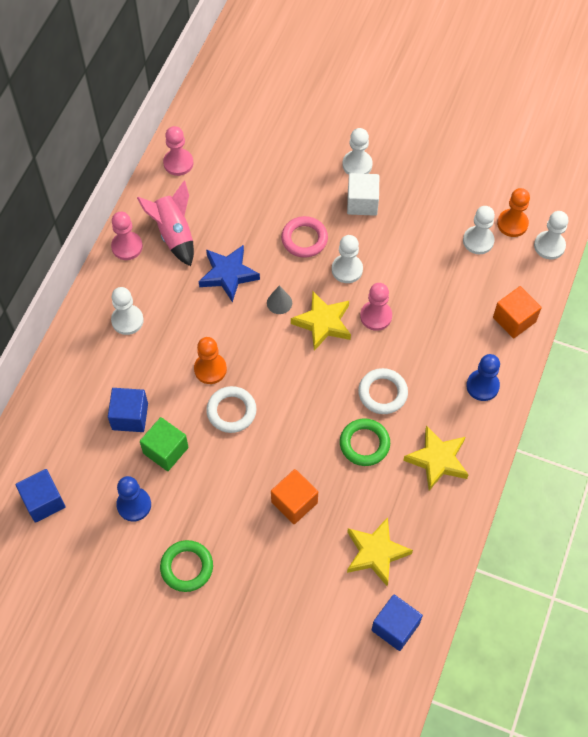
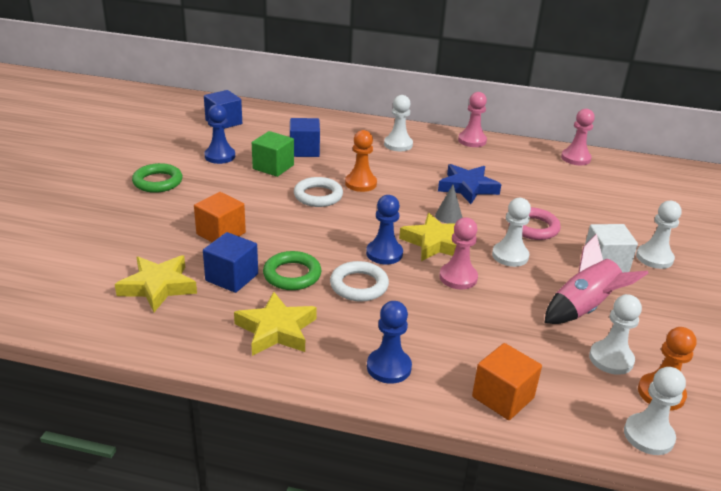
camera: 80 degrees right, 30 degrees down
(174, 234) = (497, 160): pink rocket -> pink rocket (584, 308)
(337, 366) = (384, 253): none -> blue pawn
(395, 627) = (66, 303): blue cube -> blue cube (232, 277)

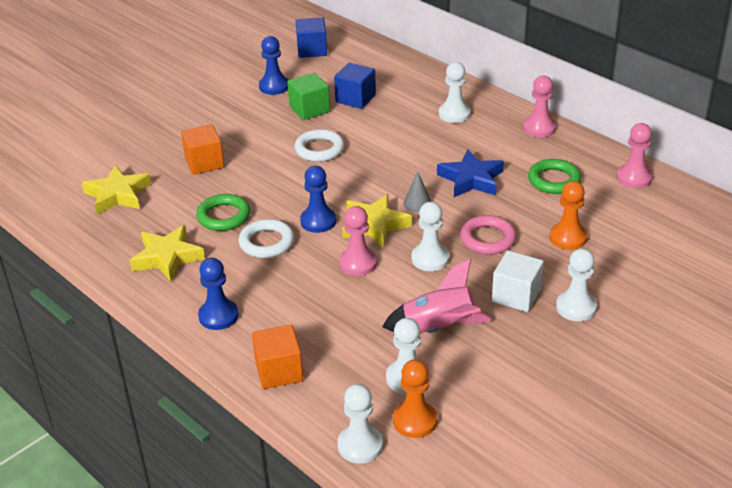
camera: 35 degrees right, 5 degrees up
(158, 182) = (200, 100): green ring -> green ring (554, 180)
(232, 277) = (176, 204): blue cube -> none
(360, 183) = (371, 147): orange pawn -> orange pawn (568, 238)

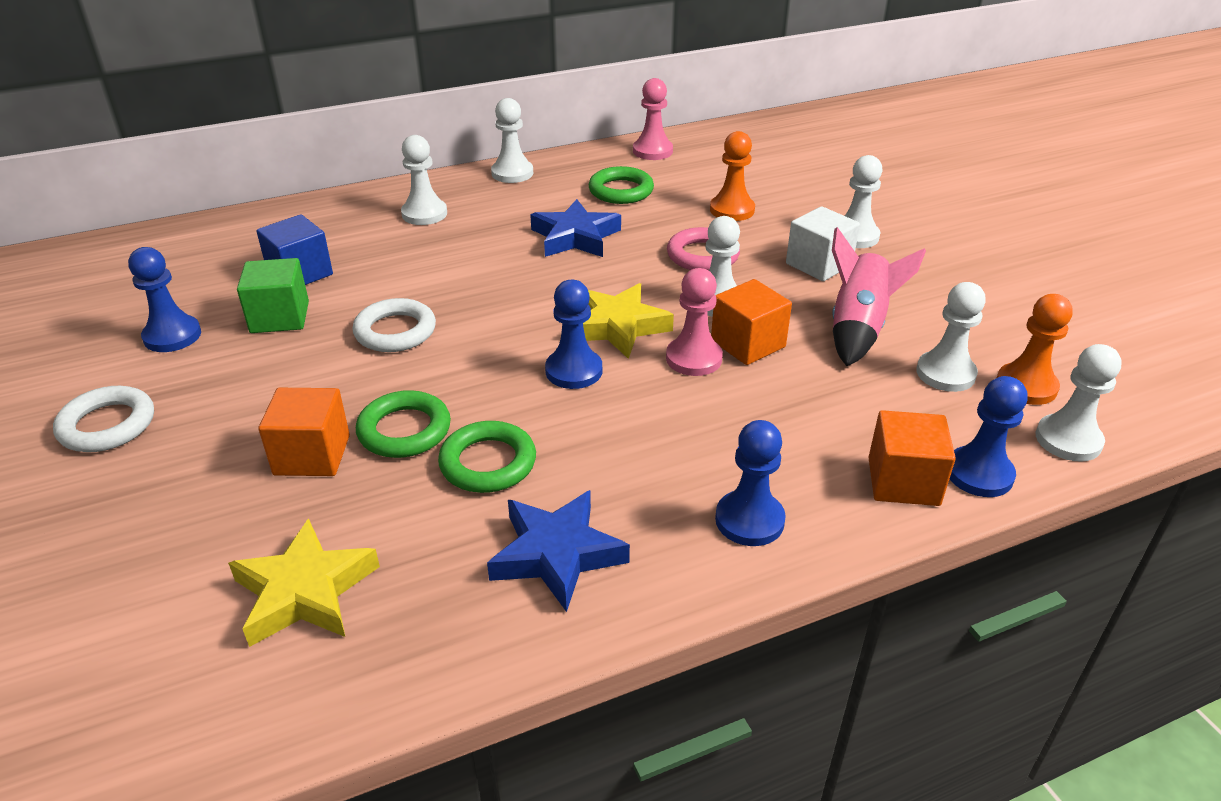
camera: 70 degrees left, 0 degrees up
(167, 257) = (557, 554): yellow star -> blue star
(236, 182) = (404, 430): none -> green ring
(266, 242) = (591, 431): white ring -> white ring (107, 425)
(302, 404) = (979, 474): none -> blue pawn
(312, 50) = (117, 280): blue cube -> none
(388, 282) = (748, 344): none -> orange cube
(417, 203) = (594, 284): grey cone -> none
(539, 128) = (512, 173): pink pawn -> white pawn

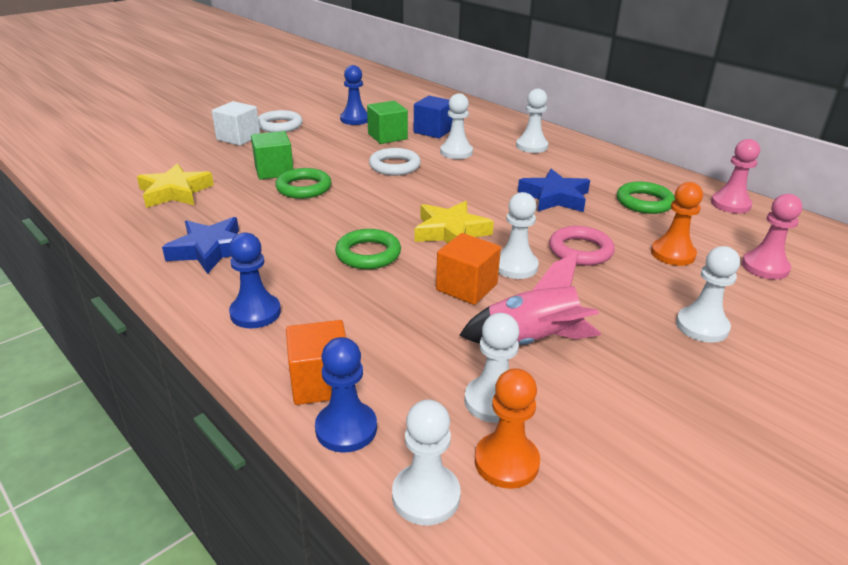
camera: 70 degrees right, 5 degrees down
(312, 455) = (274, 171): orange cube -> green cube
(488, 463) = (284, 216): green ring -> green ring (368, 254)
(512, 173) = (619, 160): white pawn -> white pawn (456, 152)
(574, 371) = (388, 225): blue pawn -> none
(693, 358) = (431, 266): pink pawn -> pink pawn (765, 267)
(818, 264) = (624, 309): white cube -> white cube (238, 138)

